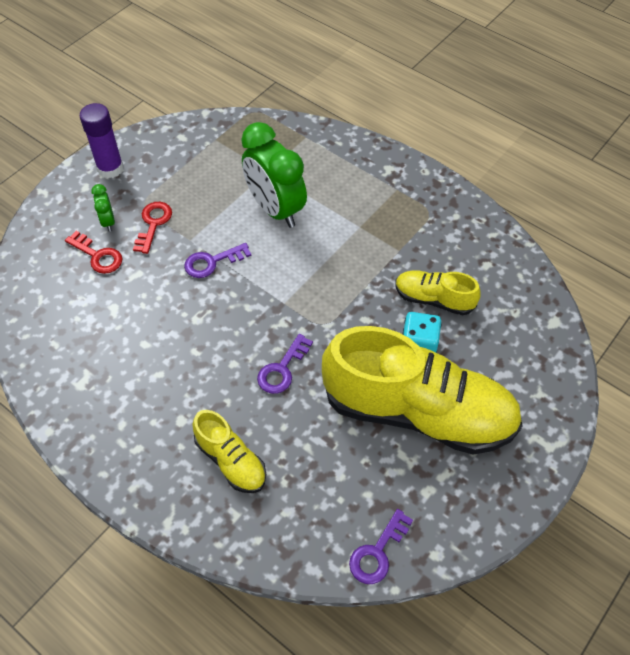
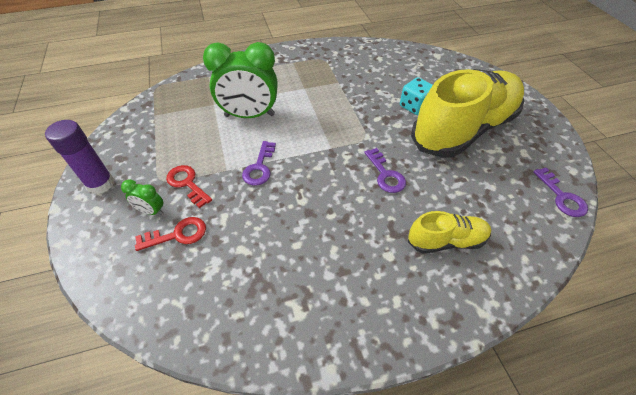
camera: 55 degrees left, 5 degrees down
(434, 299) = (386, 86): yellow shoe -> none

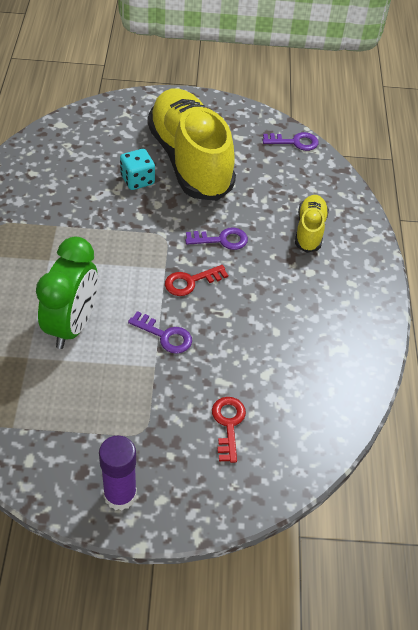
camera: 75 degrees left, 0 degrees up
(151, 211) = (186, 445): green clock -> none
(187, 184) = (160, 406): red key -> red key (191, 281)

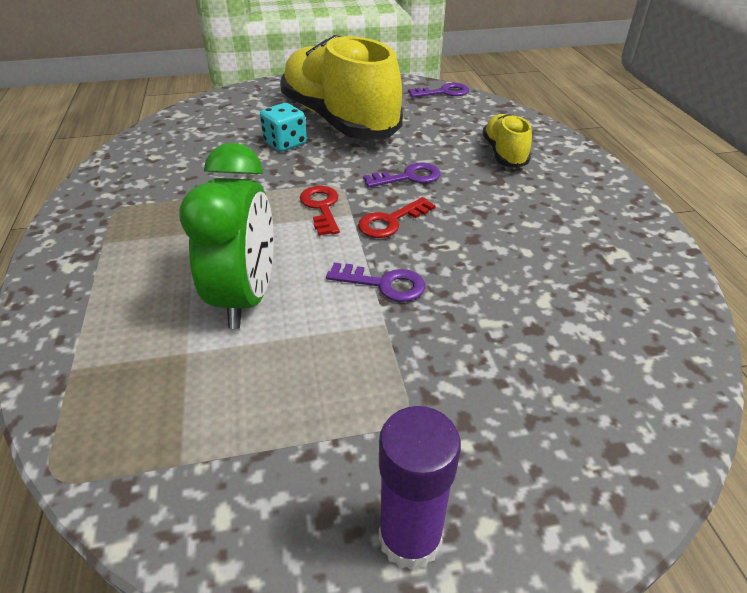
camera: 10 degrees left, 10 degrees down
(228, 424) = (531, 376): red key -> red key (321, 207)

